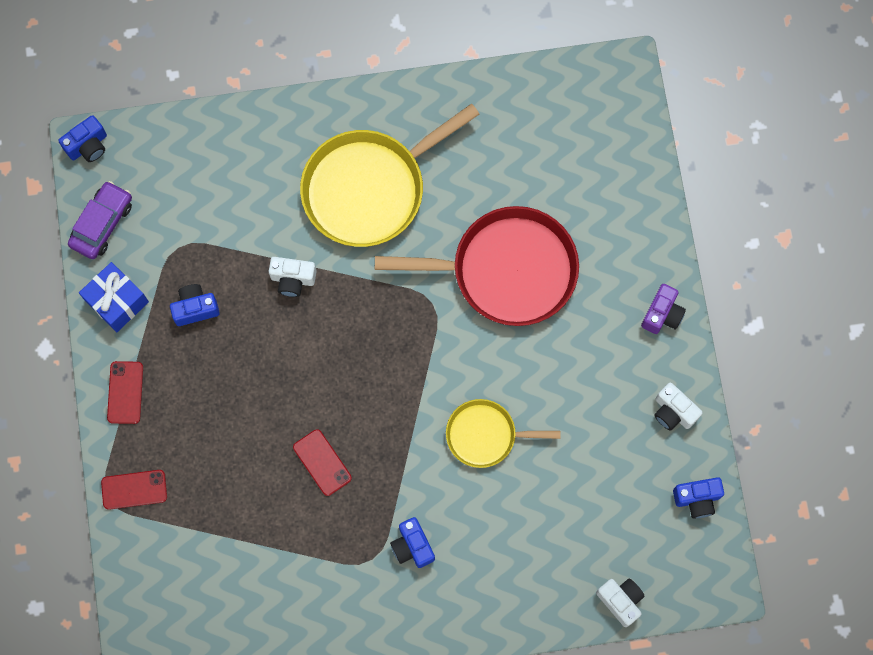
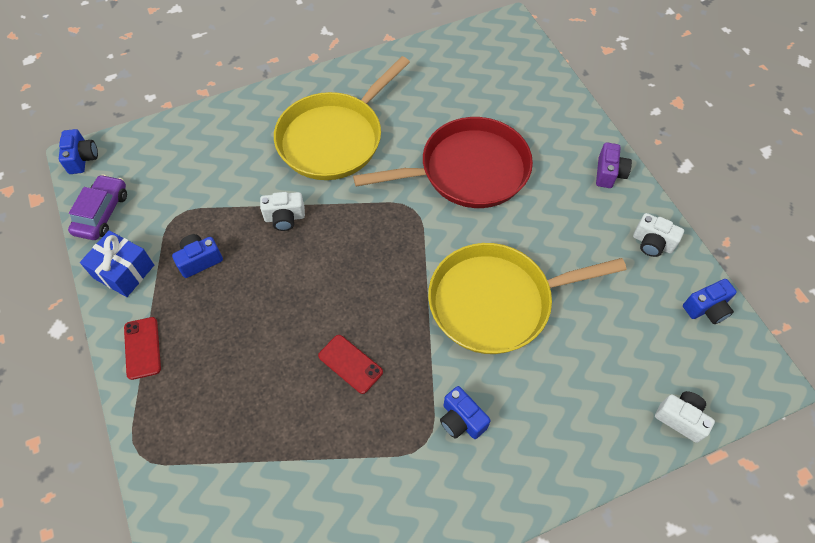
camera: 15 degrees left, 15 degrees down
(88, 146) = (82, 158): blue camera -> blue camera turned 45 degrees counterclockwise
(134, 489) = (164, 438): red phone -> none
(485, 435) = (496, 302): yellow pan -> yellow pan, size x1.82

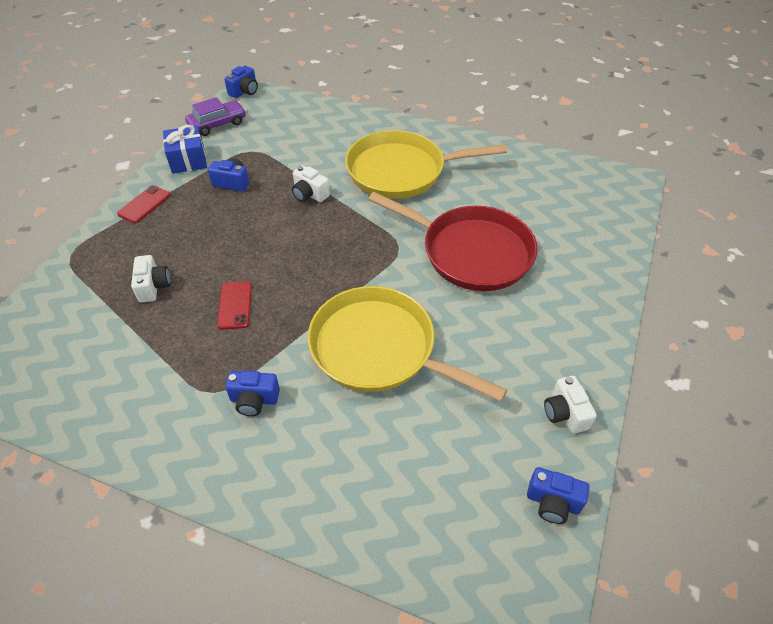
camera: 45 degrees right, 10 degrees down
(461, 420) = (254, 400): blue camera -> blue camera turned 90 degrees counterclockwise
(609, 173) = (591, 335): purple camera -> none
(680, 418) = (416, 560): white camera -> white camera (153, 286)

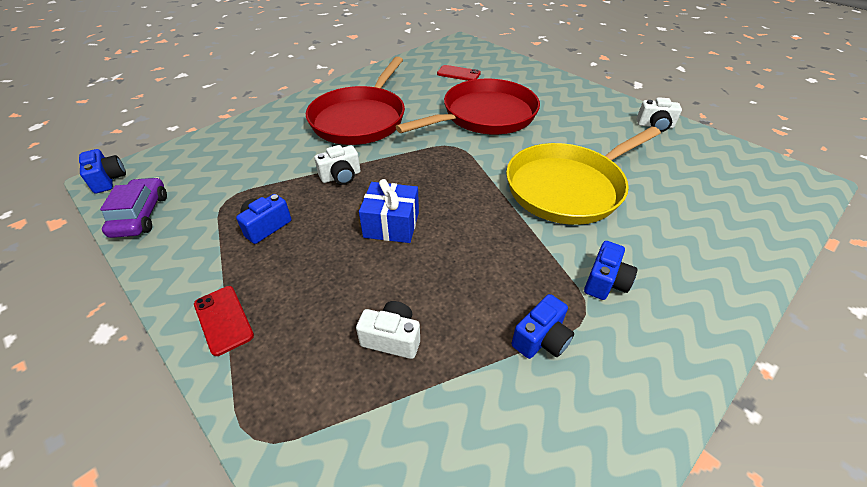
camera: 65 degrees left, 5 degrees down
(188, 160) = (180, 256): blue gift -> blue gift (391, 224)
(235, 305) = (467, 268): red phone -> red phone (458, 73)
(401, 171) = (360, 119): yellow pan -> red pan
(552, 502) = (728, 152): blue camera -> blue camera (541, 339)

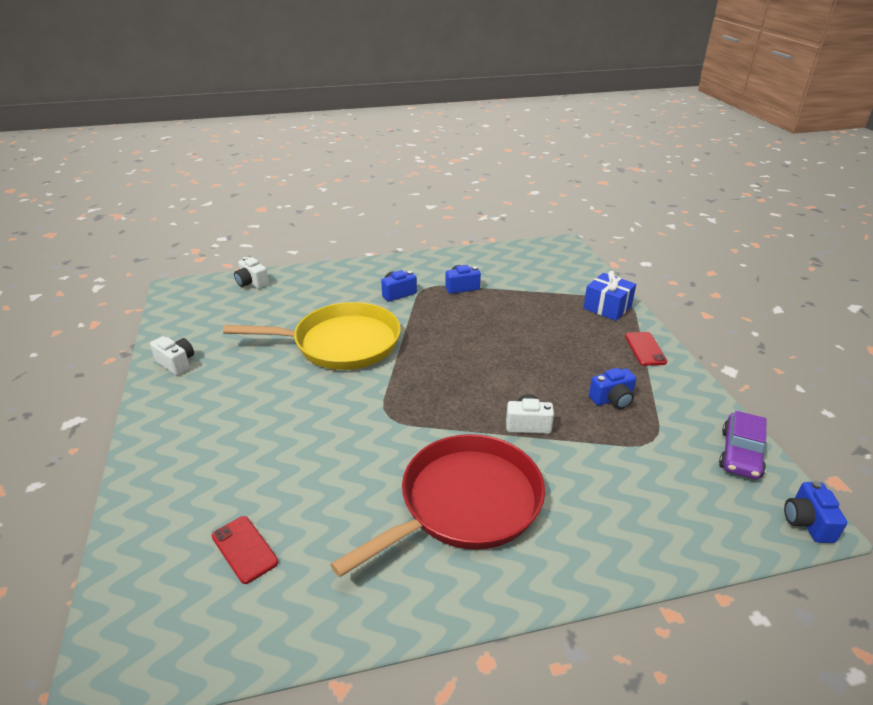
camera: 150 degrees left, 10 degrees down
(391, 224) = (505, 365): blue gift -> blue gift (607, 307)
(392, 338) = (541, 310): white camera -> white camera (252, 283)
(485, 115) = (311, 444): red pan -> none

